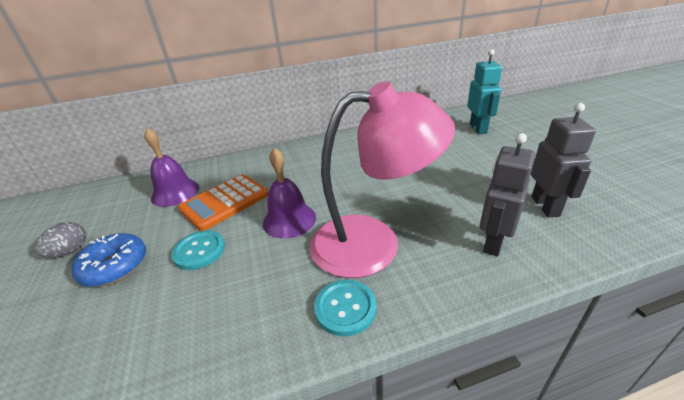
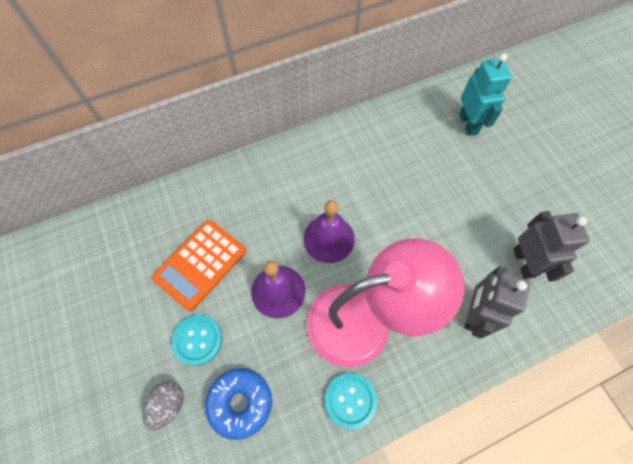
camera: 10 degrees left, 30 degrees up
(70, 251) = (58, 347): grey egg -> grey egg (168, 405)
(115, 266) = (118, 365): blue donut -> blue donut (240, 403)
(175, 192) = (136, 249): purple bell -> purple bell (329, 238)

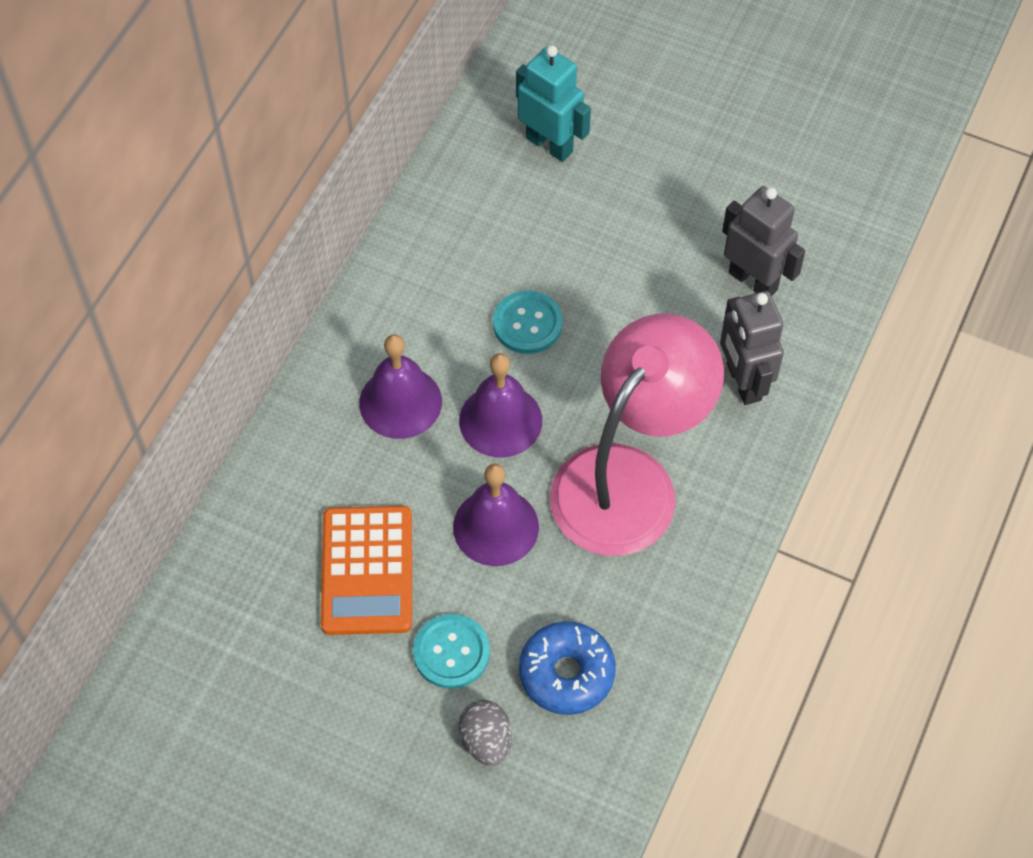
camera: 40 degrees left, 5 degrees down
(291, 194) = (400, 402): none -> purple bell
(350, 400) = (685, 575): turquoise button -> turquoise button (527, 324)

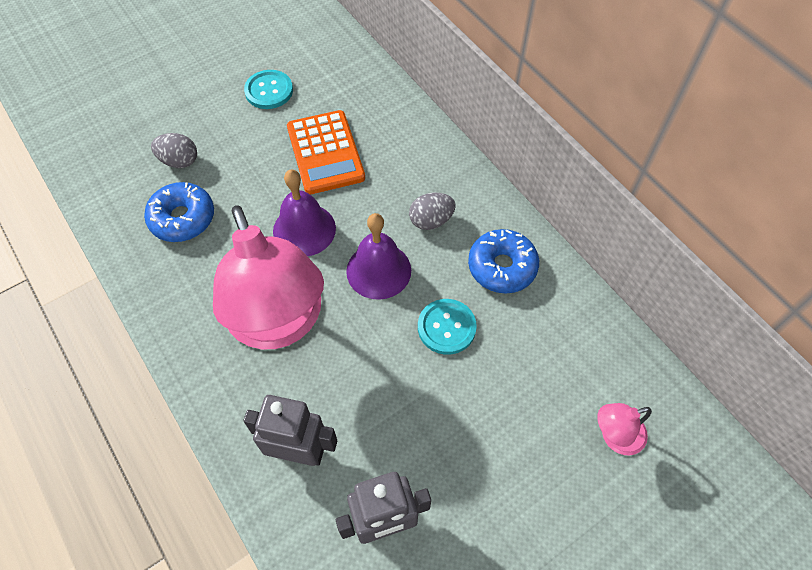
camera: 120 degrees right, 0 degrees up
(367, 571) = (325, 153): orange calculator -> orange calculator turned 135 degrees counterclockwise
(400, 402) = (431, 220): purple bell -> grey egg
(420, 306) = (502, 267): none -> blue donut
(451, 652) = (243, 169): turquoise button -> turquoise button (269, 91)
(550, 144) = (614, 436): turquoise robot -> pink lamp

